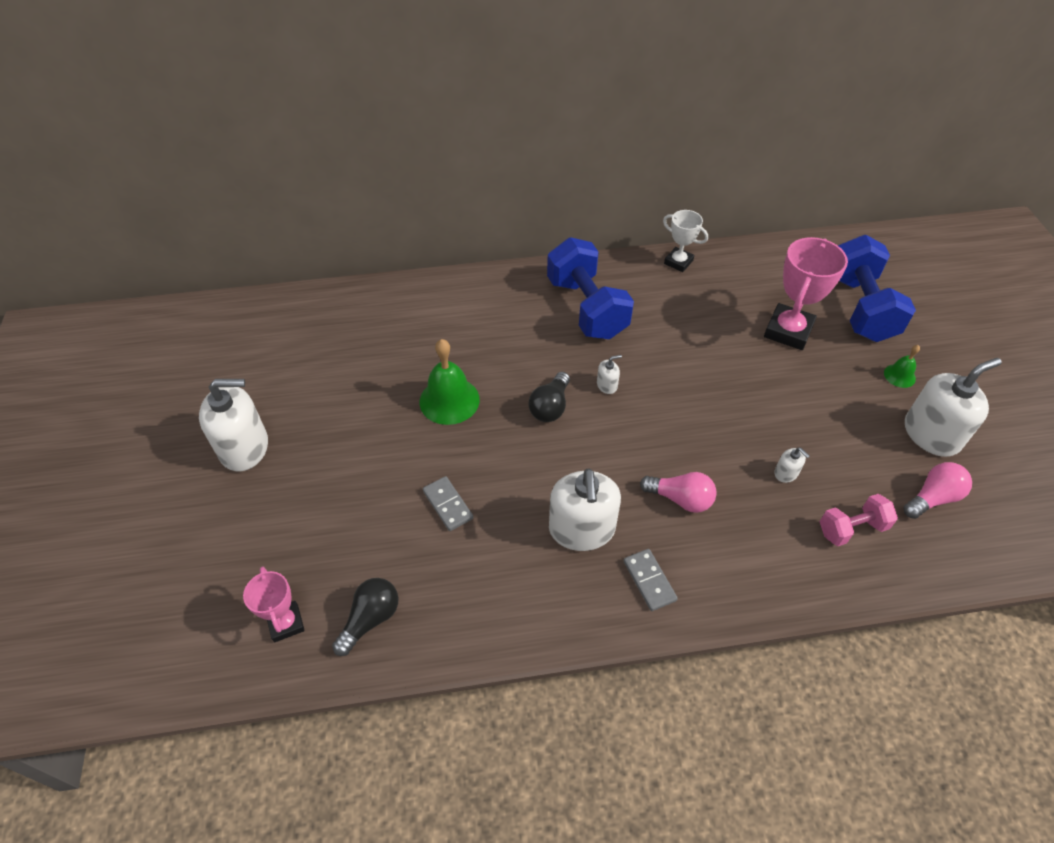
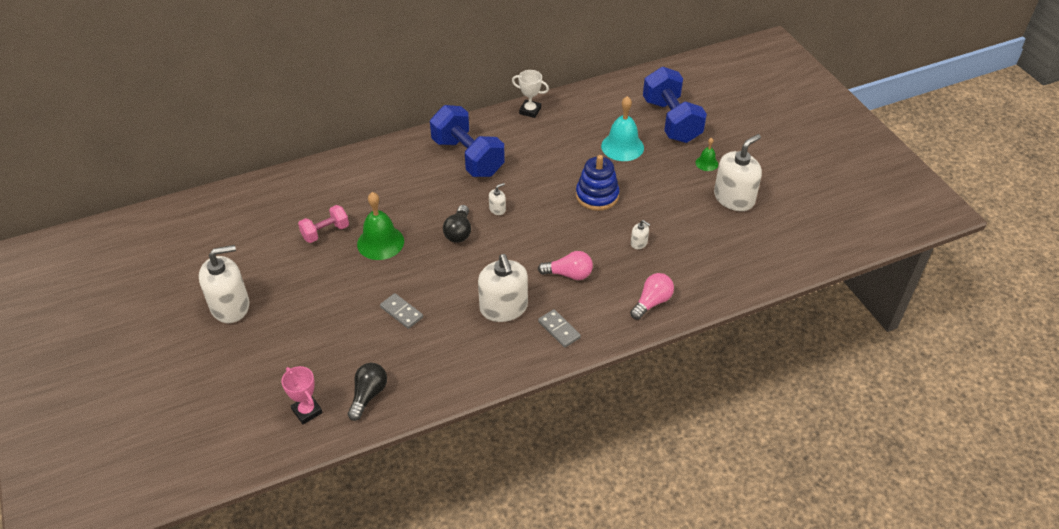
camera: 15 degrees left, 5 degrees down
(741, 392) = (597, 196): none -> blue stacking toy
(788, 331) = (622, 146): pink trophy -> turquoise bell
(852, 528) = (689, 269): pink dumbbell -> pink dumbbell (325, 232)
(932, 498) = (740, 239): pink light bulb -> pink light bulb (652, 302)

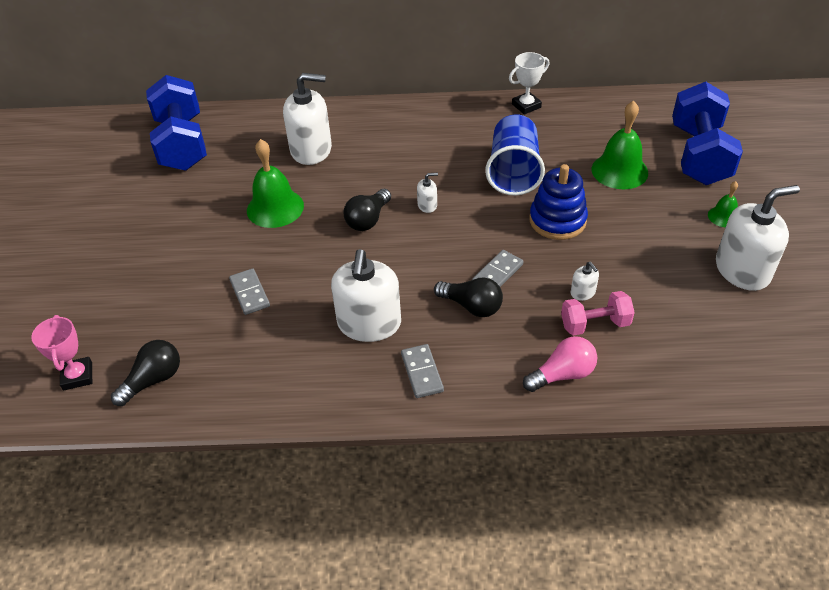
camera: 25 degrees right, 0 degrees up
(230, 306) = (80, 233): white soap dispenser -> white soap dispenser (311, 150)
(325, 232) = (225, 181): pink dumbbell -> pink dumbbell (595, 324)
(468, 157) = (426, 140): blue dumbbell -> blue dumbbell (182, 144)
(530, 111) = (526, 106): white trophy -> white trophy turned 75 degrees counterclockwise
(547, 166) = (513, 172): none -> blue cup
(569, 274) = (472, 306): pink light bulb -> black light bulb
(574, 246) = (497, 273): none -> grey domino
(622, 146) = (619, 171): turquoise bell -> green bell

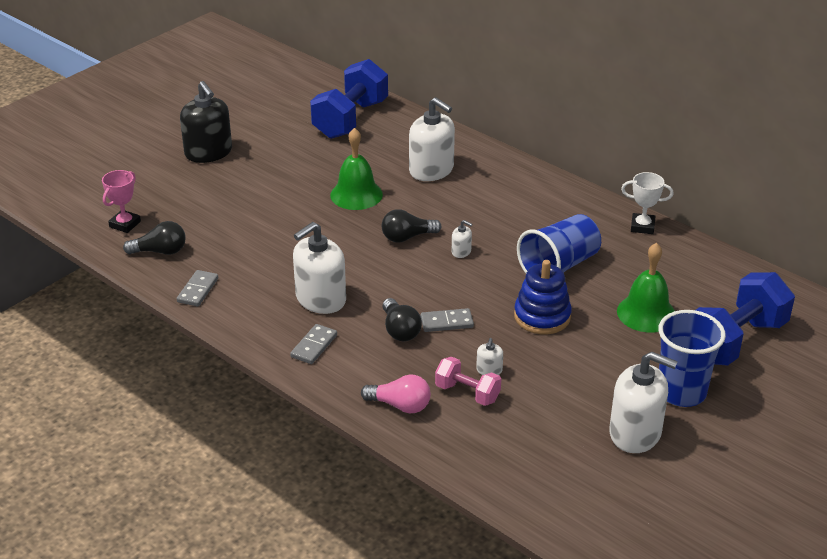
camera: 40 degrees right, 10 degrees down
(79, 249) = (208, 152): none -> black soap dispenser
(250, 293) = (273, 237): grey domino -> grey domino (198, 290)
(723, 216) = (681, 392): green bell -> blue cup

